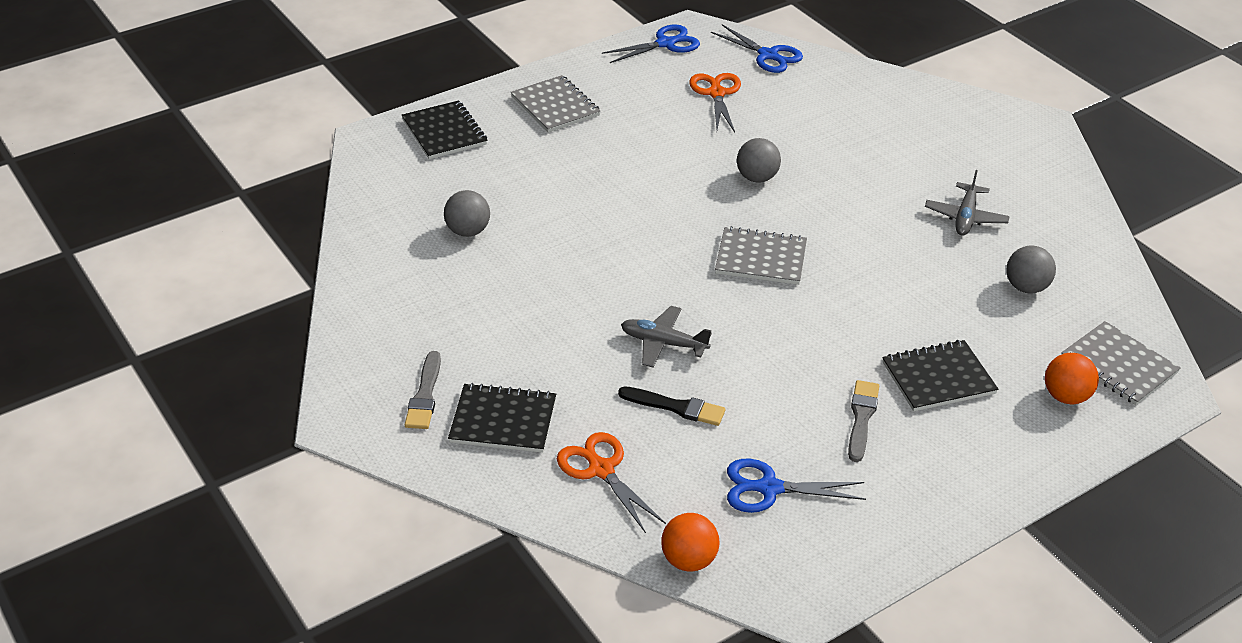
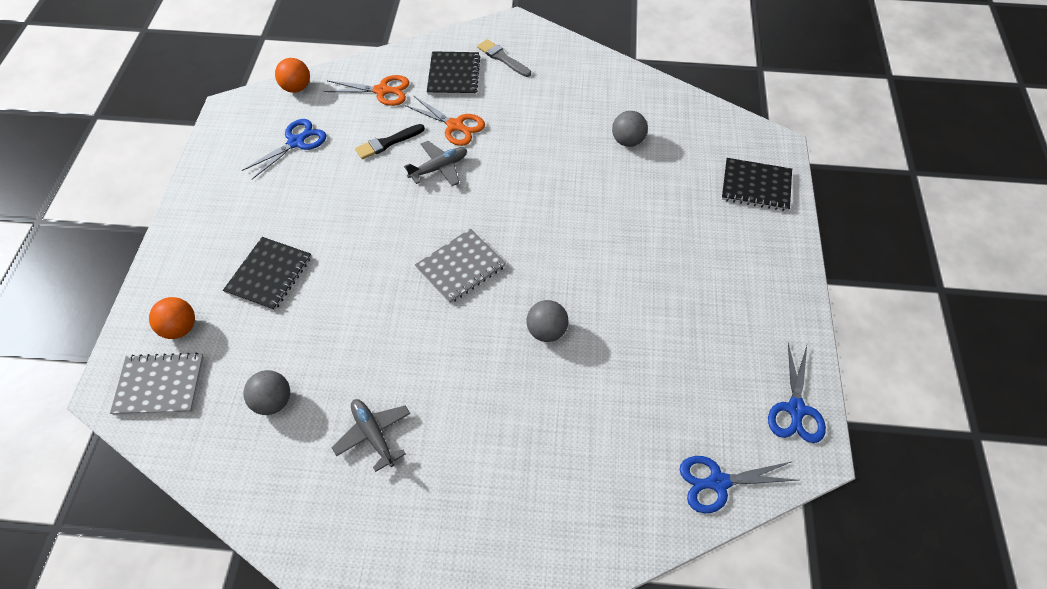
camera: 130 degrees right, 15 degrees up
(503, 421) = (453, 75): black notebook -> black notebook turned 45 degrees counterclockwise
(555, 106) = (745, 267): grey notebook -> none
(716, 93) = (683, 390): orange scissors -> orange scissors (455, 126)
(861, 418) = (288, 214): grey brush -> none

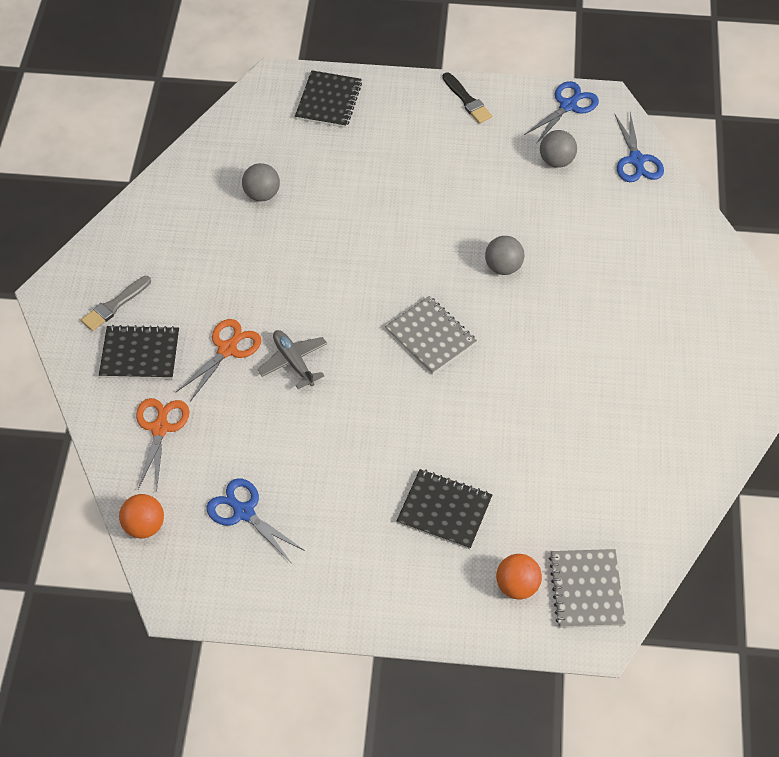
camera: 90 degrees left, 0 degrees up
(273, 402) = (595, 483): grey ball -> grey ball (556, 161)
(373, 435) = (621, 396): grey plane -> none
(387, 143) = (250, 415): black brush -> black brush (467, 100)
(796, 409) = (568, 106): blue scissors -> blue scissors turned 60 degrees counterclockwise

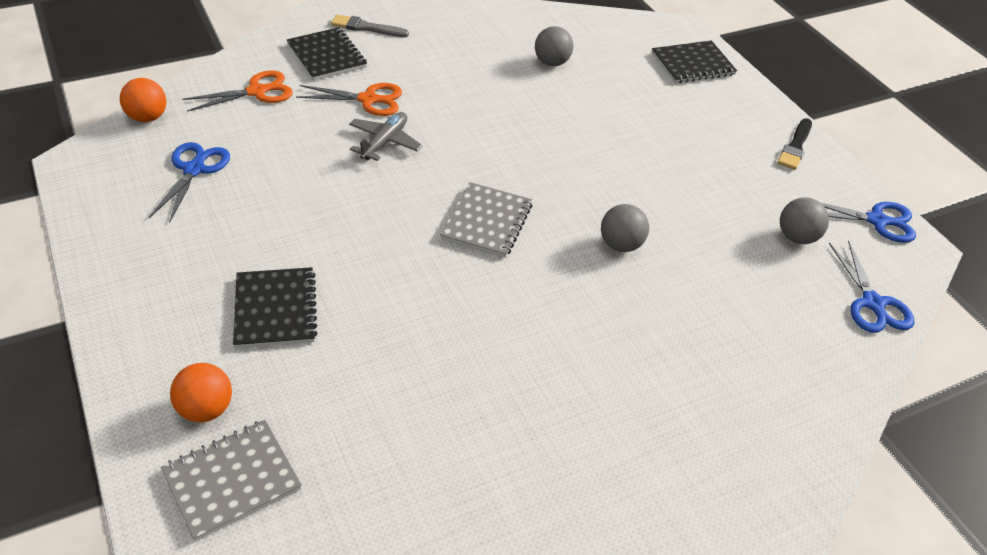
camera: 55 degrees right, 10 degrees down
(636, 160) = (872, 303): blue scissors -> blue scissors turned 60 degrees counterclockwise

